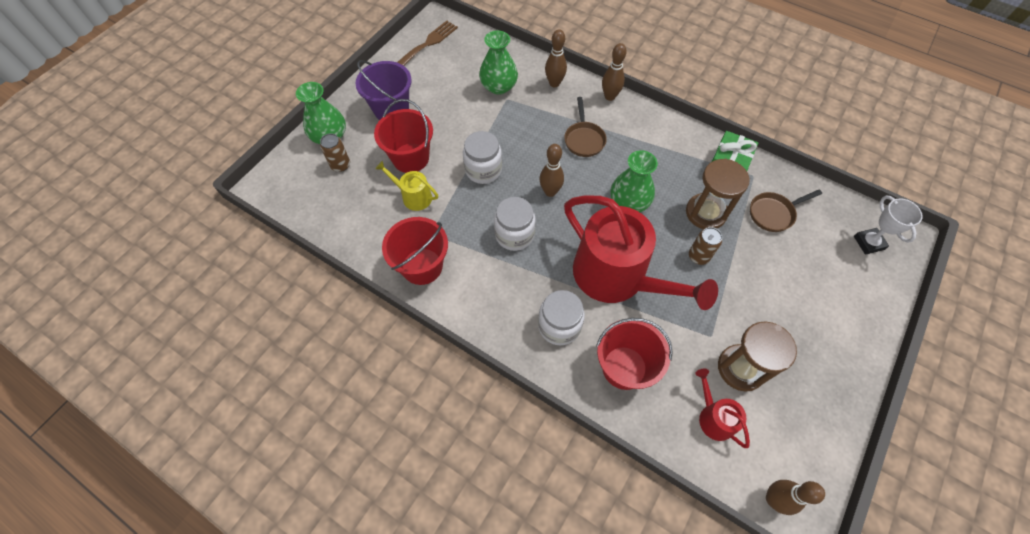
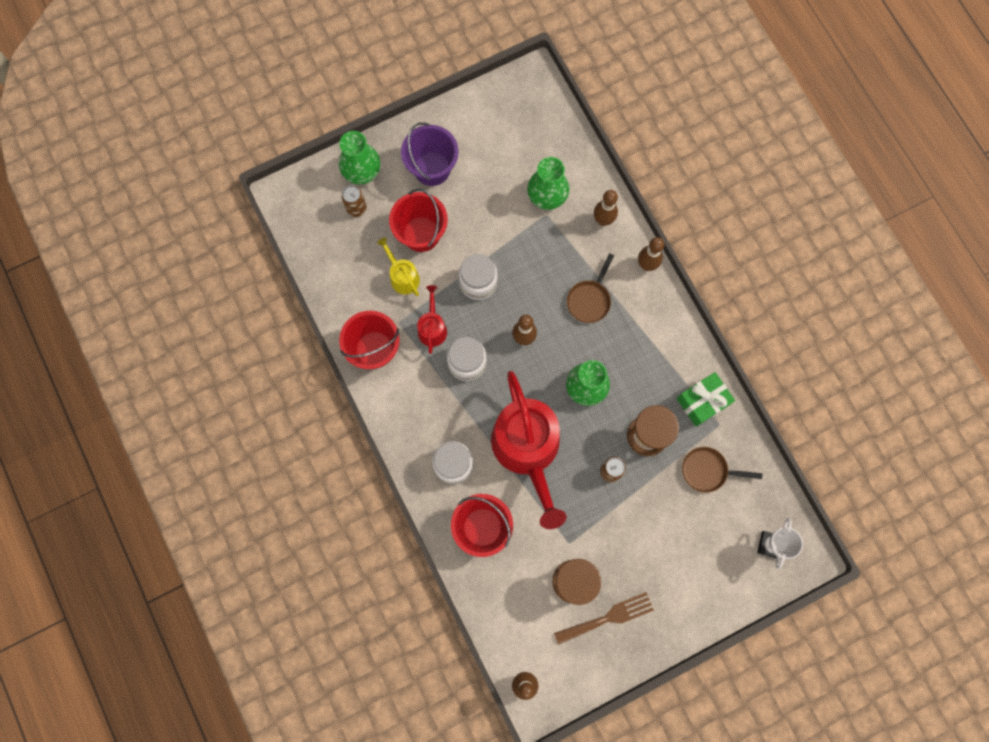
camera: 30 degrees right, 15 degrees up
(428, 43) = (509, 104): brown fork -> brown fork (608, 617)
(713, 417) = (524, 603): red watering can -> red watering can (432, 328)

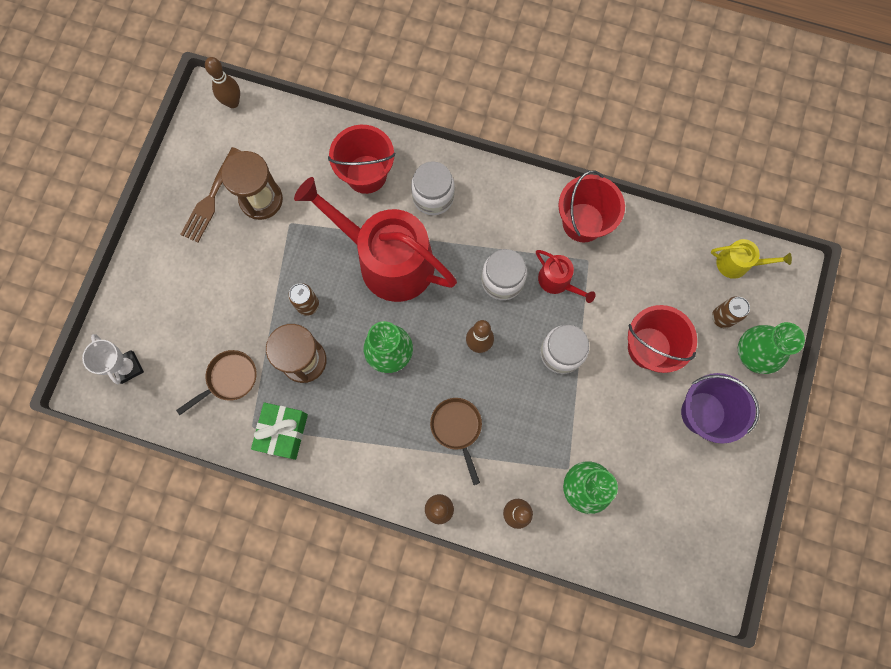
camera: 135 degrees right, 0 degrees up
(402, 277) = (624, 298): yellow watering can -> yellow watering can (737, 263)

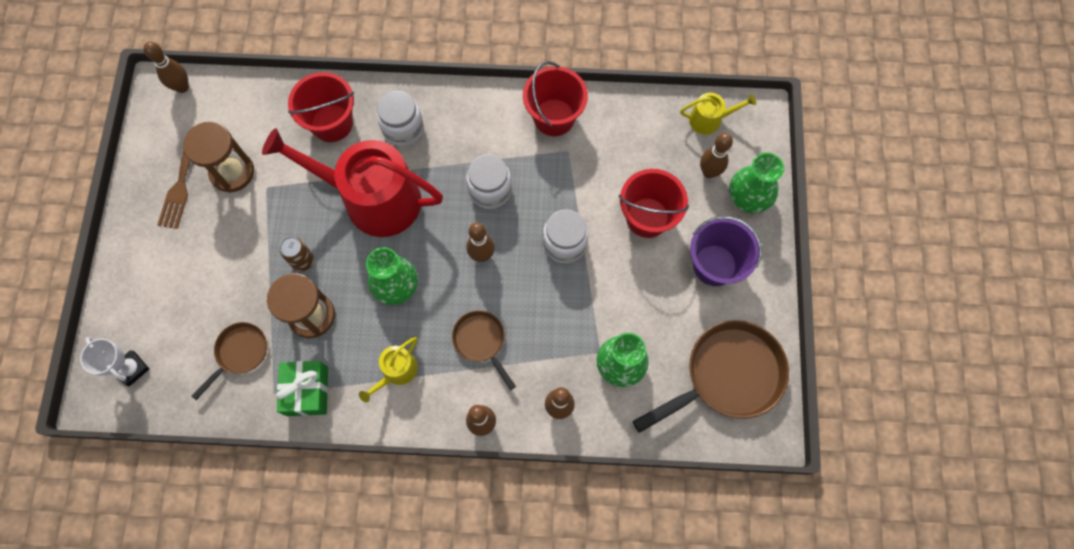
camera: 15 degrees left, 5 degrees down
(370, 436) = (396, 371): none -> yellow watering can
(557, 281) = (544, 178): red watering can -> none
(686, 526) = (727, 376): none -> brown pan
(722, 317) = (709, 172): brown can -> brown bowling pin

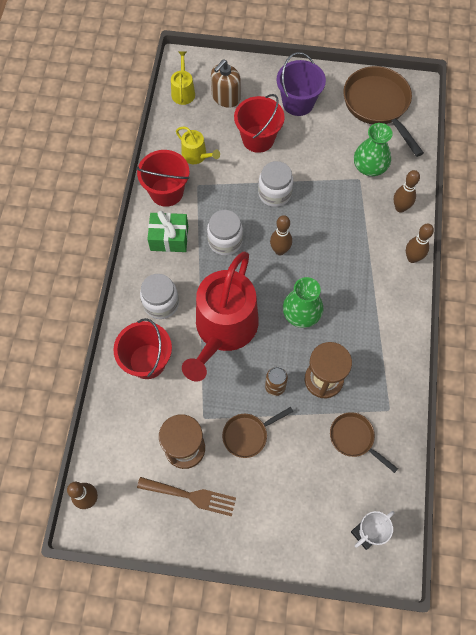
camera: 85 degrees left, 5 degrees down
(307, 391) = (387, 383): green gift -> green gift (169, 238)
(396, 371) = (372, 316): yellow watering can -> yellow watering can (196, 156)
(481, 341) = (349, 255): brown pan -> brown pan (248, 435)
(709, 172) = (226, 97): brown bowling pin -> brown soap dispenser
(748, 197) = (248, 77): green vase -> none

